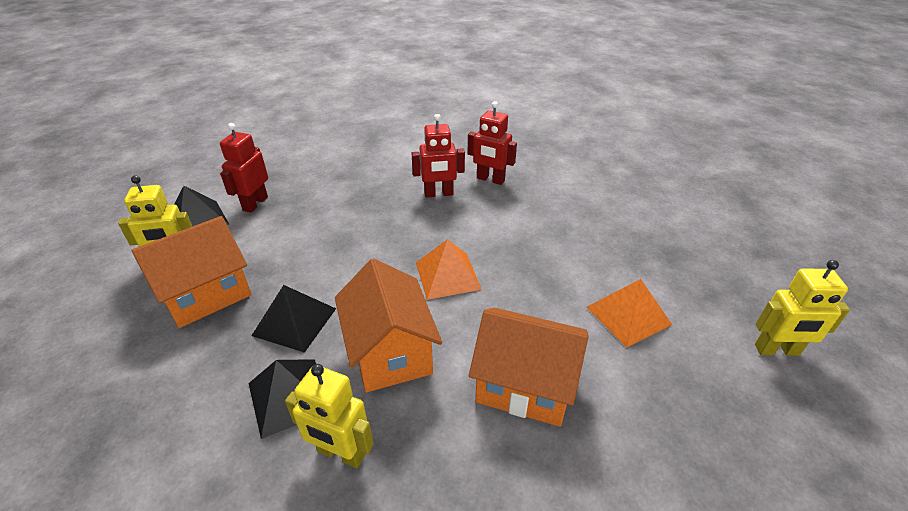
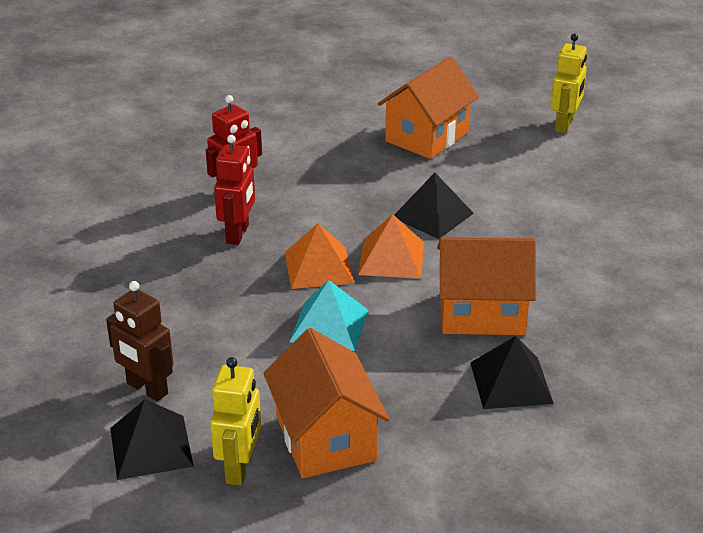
camera: 70 degrees left, 5 degrees down
(255, 203) = (147, 389): red robot -> brown robot
(294, 321) = (409, 371): black pyramid -> black pyramid (432, 215)
(341, 453) = (584, 358): yellow robot -> none
(343, 263) = (329, 325): none -> turquoise pyramid
(525, 385) = (551, 248): orange house -> orange house (426, 137)
(628, 315) = (498, 175): orange pyramid -> orange pyramid (319, 267)

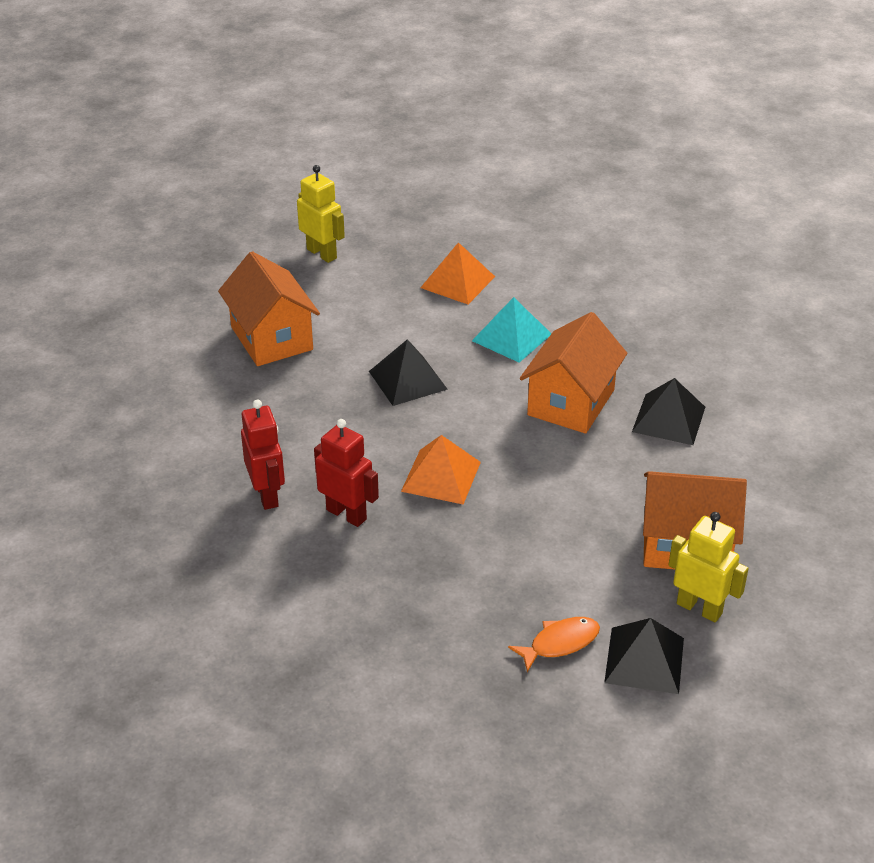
camera: 65 degrees left, 5 degrees up
(147, 389) = (560, 643): brown robot -> orange fish
(329, 325) = (534, 496): turquoise pyramid -> turquoise pyramid (511, 337)
(391, 258) = (457, 427): orange pyramid -> orange pyramid (457, 282)

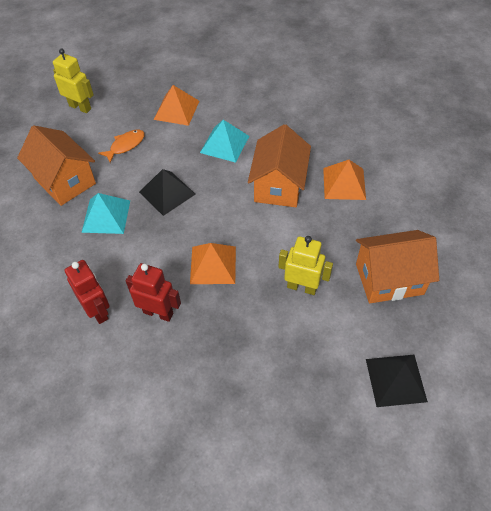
camera: 15 degrees left, 15 degrees up
(314, 390) = (106, 216): none -> turquoise pyramid
(560, 643) = (336, 382): orange fish -> orange fish (125, 145)
(669, 419) = (344, 183): black pyramid -> orange pyramid
(699, 608) = (415, 327): yellow robot -> yellow robot (302, 287)

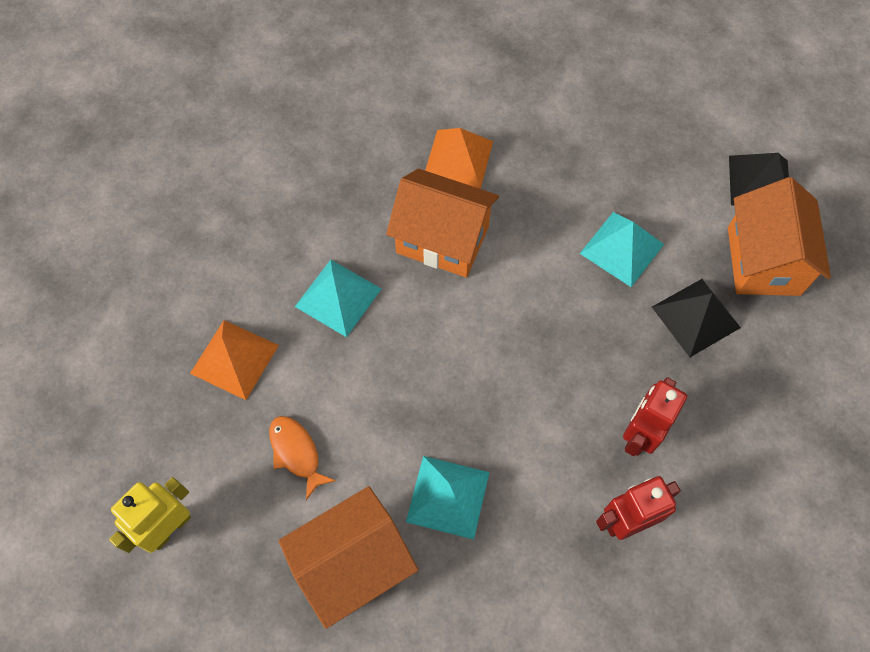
camera: 80 degrees left, 10 degrees up
(167, 193) = (420, 397): black pyramid -> black pyramid (696, 317)
(213, 264) = (569, 351): orange pyramid -> none
(302, 287) = (622, 248): yellow robot -> turquoise pyramid
(389, 279) = (623, 150): orange house -> orange house (763, 261)

